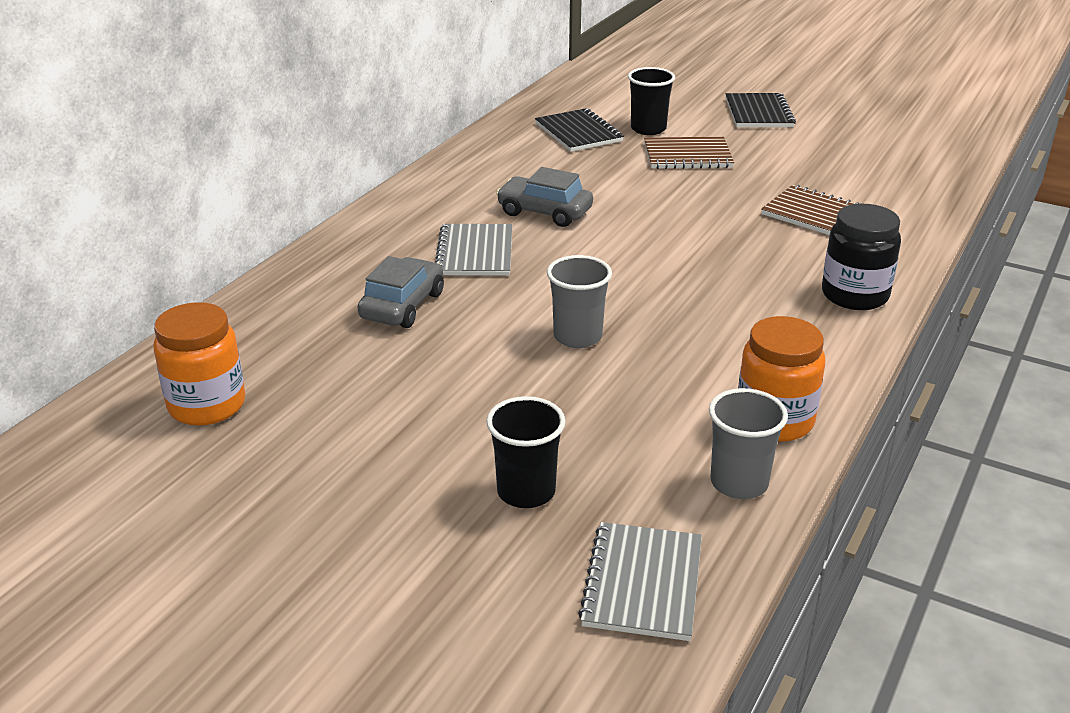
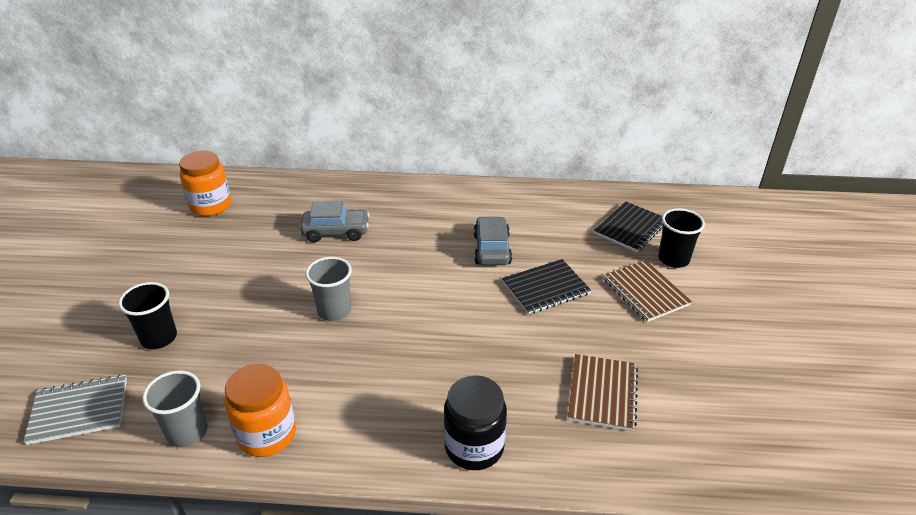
camera: 65 degrees right, 5 degrees up
(475, 253) = (416, 238): grey notebook -> none
(759, 113) = (775, 313): black notebook -> black notebook (545, 288)

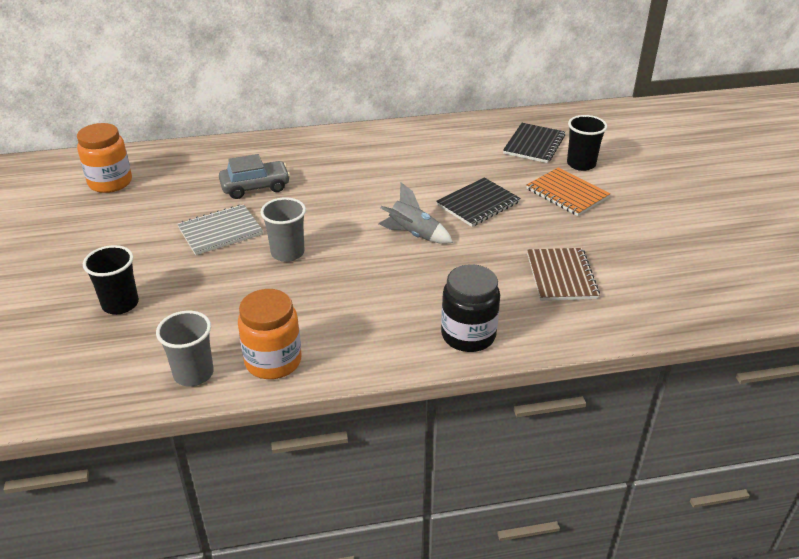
camera: 15 degrees left, 0 degrees up
(79, 410) = (71, 377): grey notebook -> grey notebook (220, 231)
(465, 312) = (413, 234): none -> grey rocket
(492, 249) = (415, 180): grey car -> none
(645, 292) = (567, 193): brown notebook -> orange notebook

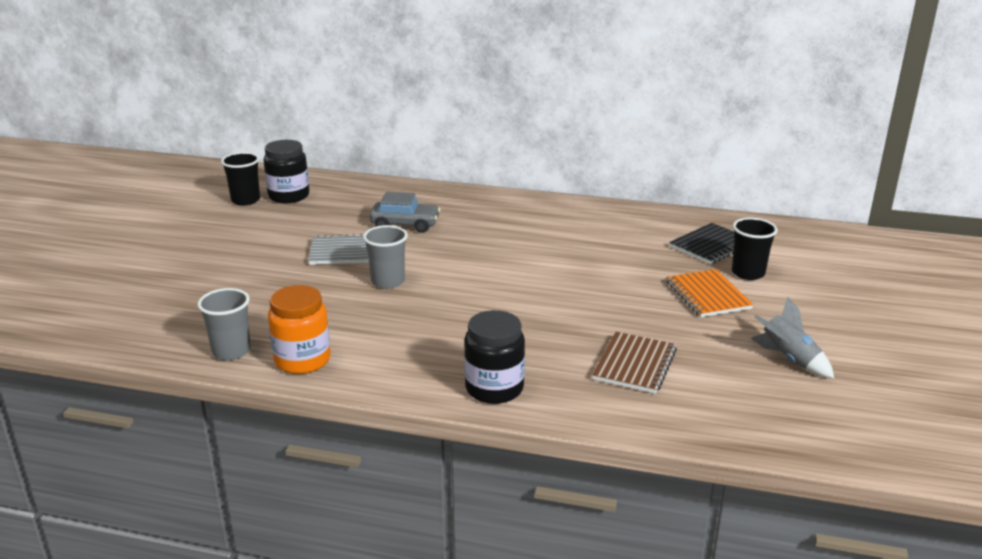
camera: 25 degrees right, 10 degrees down
(110, 182) = (289, 196): orange jar -> black jar
(120, 304) = (220, 286): black cup -> black cup (245, 200)
(413, 234) = (516, 294): grey rocket -> grey rocket (788, 359)
(478, 204) = (604, 283): black notebook -> none

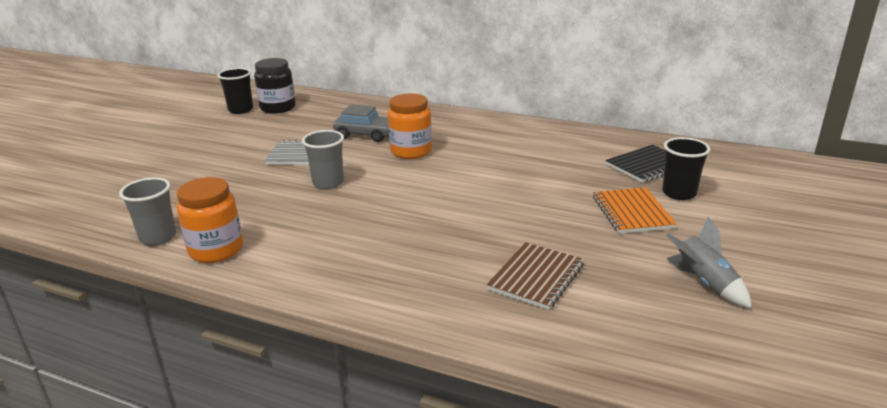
camera: 10 degrees right, 0 degrees up
(463, 242) = (411, 151): none -> orange jar
(494, 388) = (384, 291): black jar -> none

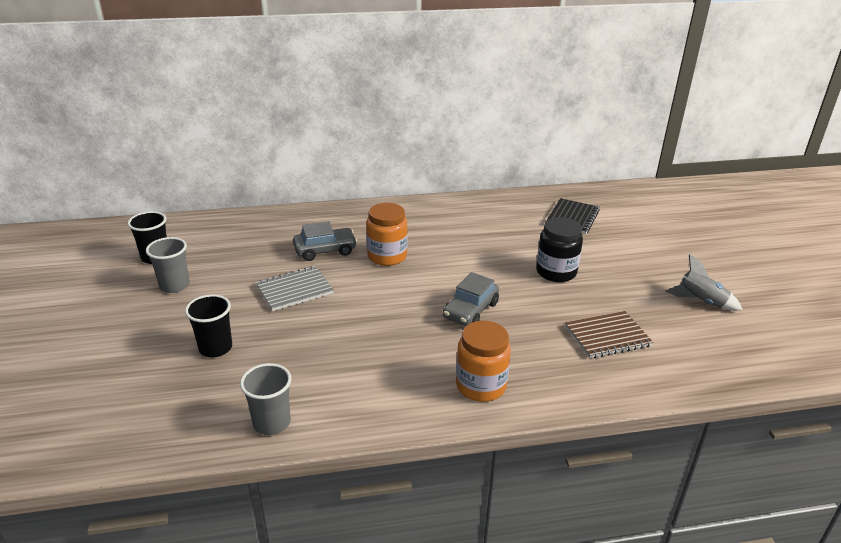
camera: 35 degrees left, 5 degrees up
(216, 250) = (346, 412): orange jar -> orange jar (480, 386)
(278, 108) = (195, 244): black jar -> black jar (556, 272)
(328, 183) = (356, 311): grey cup -> grey cup (174, 285)
(425, 212) = (470, 310): none -> grey car
(536, 277) = (607, 336): brown notebook -> brown notebook turned 75 degrees clockwise
(632, 212) = (605, 261): orange notebook -> none
(679, 193) = (615, 235): black cup -> black cup (215, 348)

